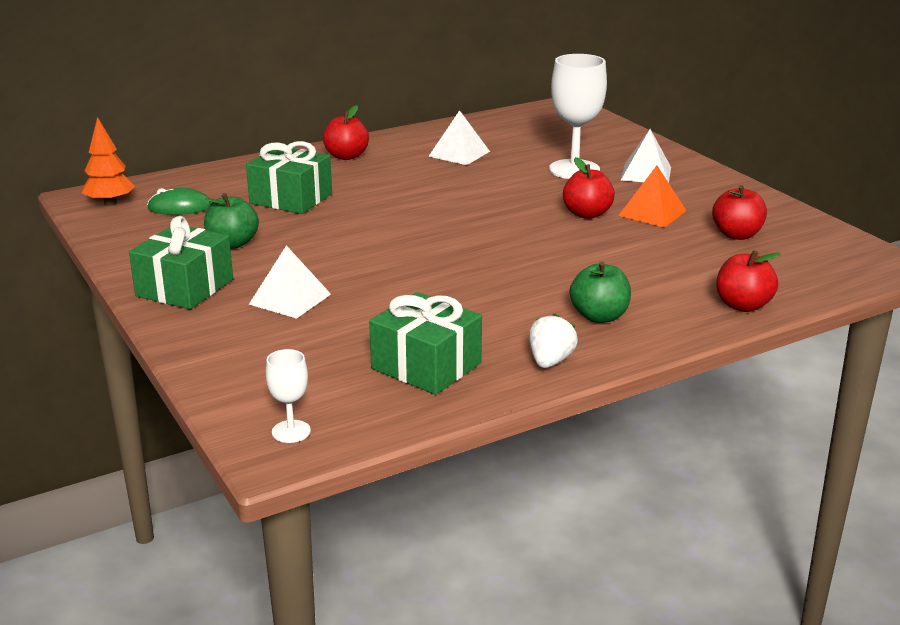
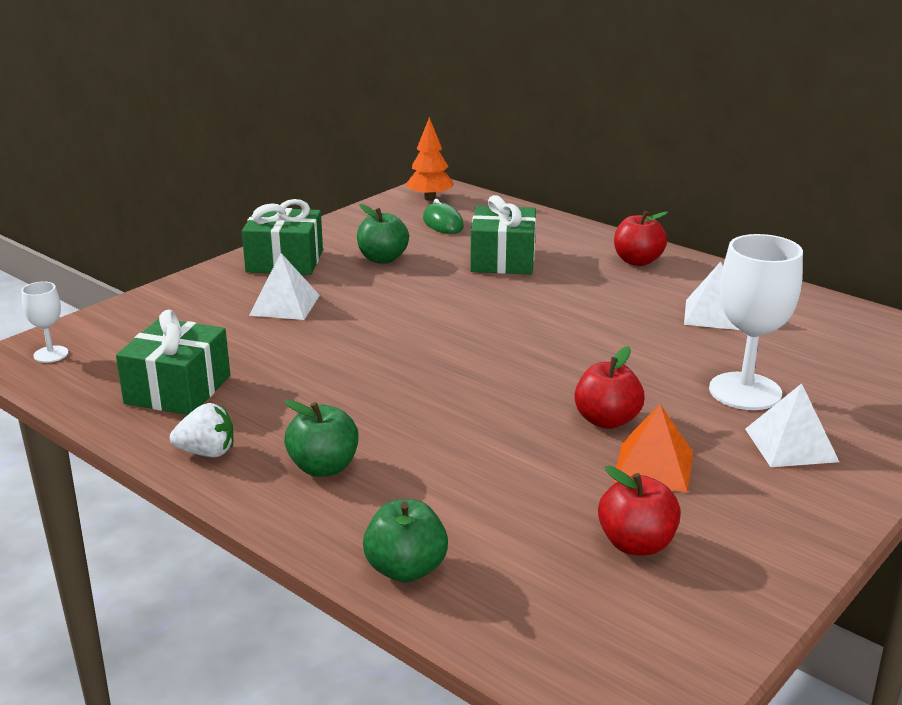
camera: 70 degrees right, 0 degrees up
(743, 305) = (406, 569): red apple -> green apple

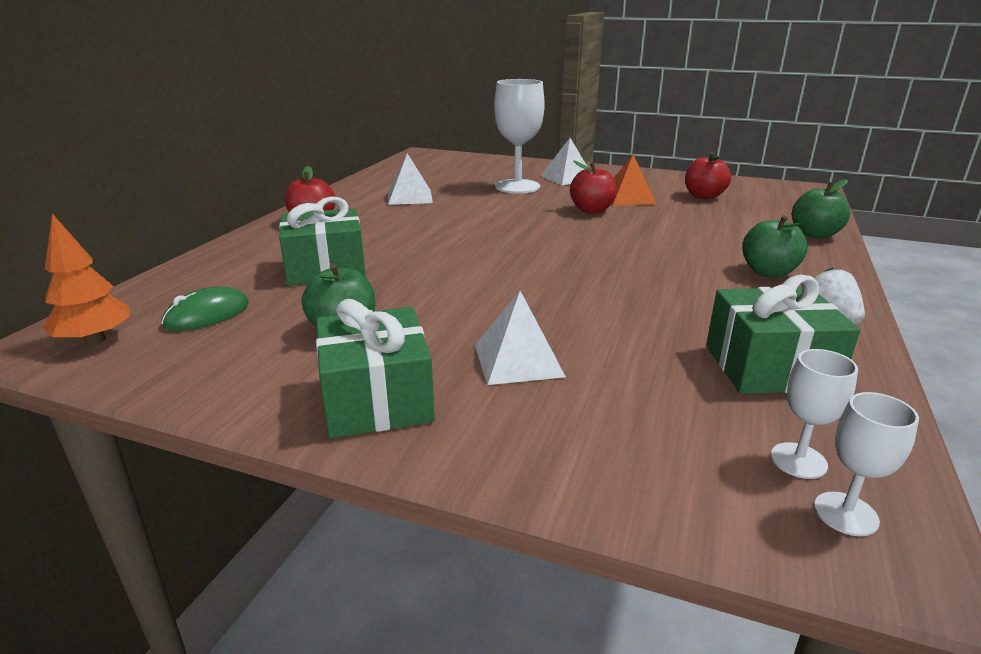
camera: 110 degrees left, 0 degrees up
(94, 358) = (798, 460): none -> white goblet

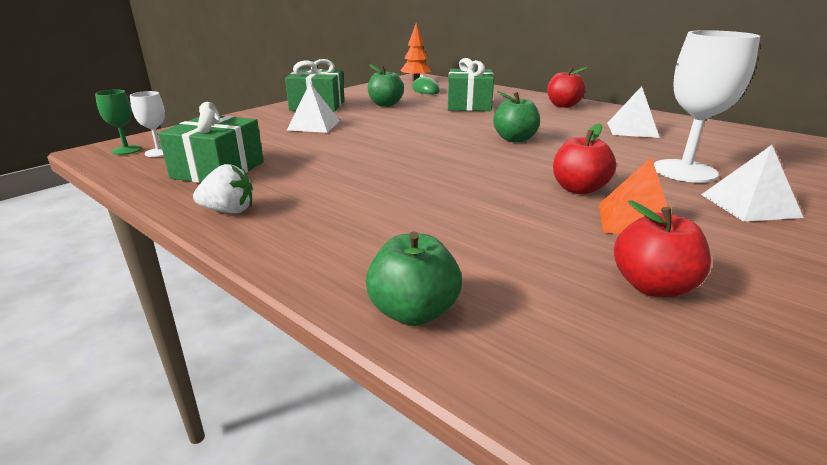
camera: 110 degrees right, 0 degrees up
(768, 272) = (333, 221): green apple -> green apple (515, 139)
(846, 514) = (126, 150): white goblet -> green goblet

